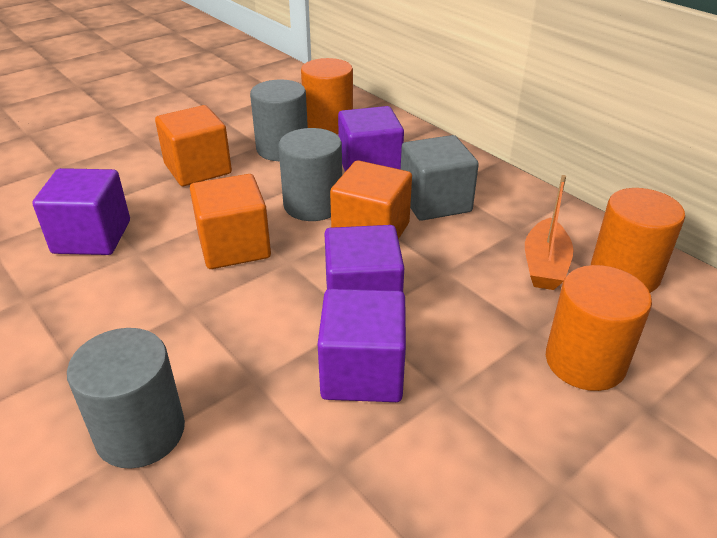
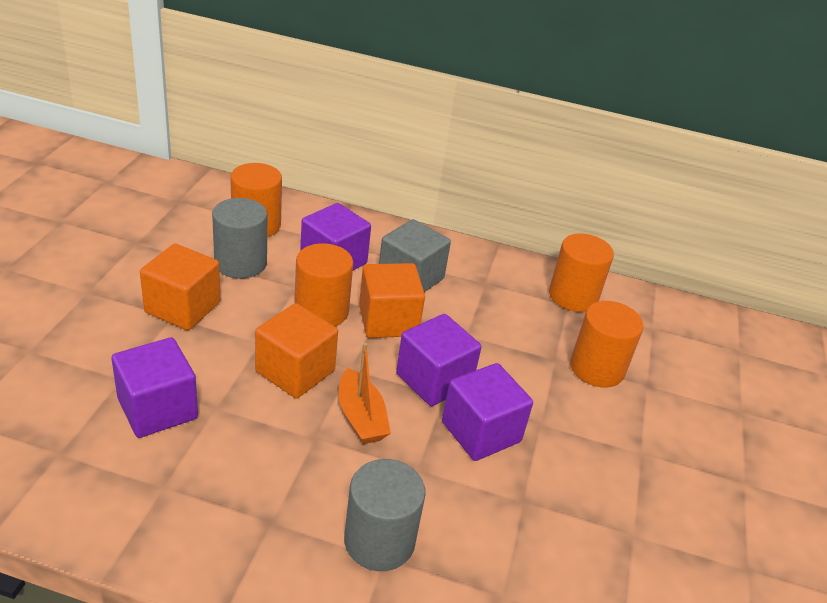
camera: 40 degrees left, 0 degrees up
(313, 205) = (321, 311): grey cylinder -> orange cylinder
(544, 265) = (523, 307): orange boat -> orange boat (361, 417)

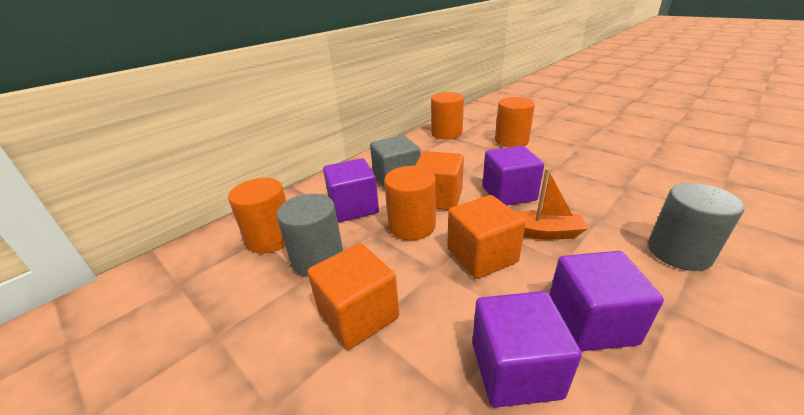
camera: 55 degrees left, 5 degrees down
(481, 432) = (563, 187): purple cube -> purple cube (591, 321)

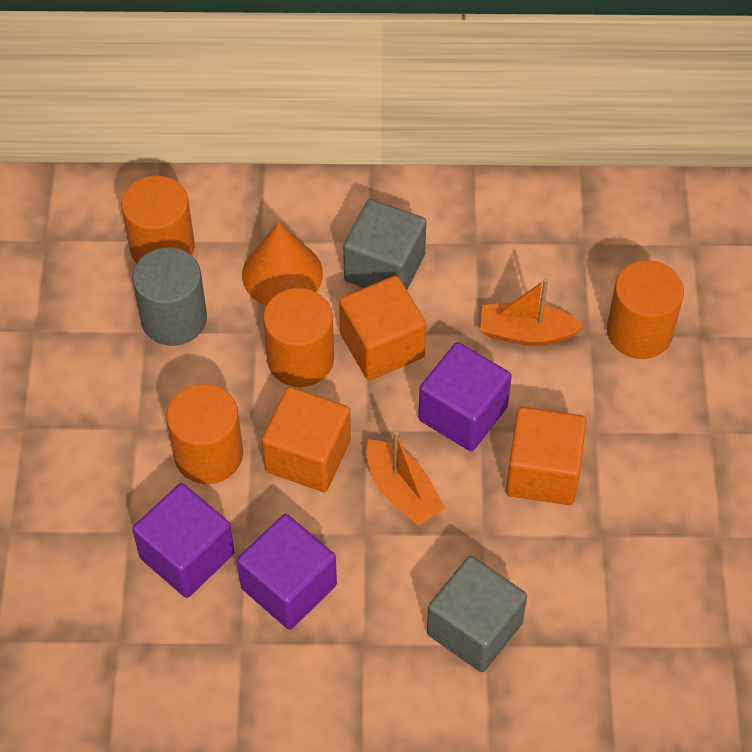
camera: 45 degrees right, 25 degrees up
(353, 207) = (282, 274): purple cube -> orange cone
(358, 315) = (142, 411): orange cube -> orange cube (543, 472)
(446, 133) = (587, 226): orange cylinder -> orange cylinder (208, 454)
(481, 162) = (526, 333): none -> orange boat
(679, 252) = (474, 628): grey cylinder -> grey cube

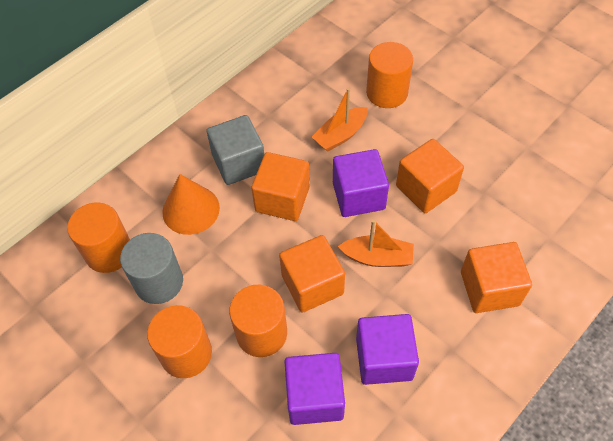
camera: 45 degrees left, 0 degrees up
(300, 359) = (250, 241): orange cylinder -> orange cylinder (186, 353)
(474, 628) = (489, 288): grey cube -> orange cube

